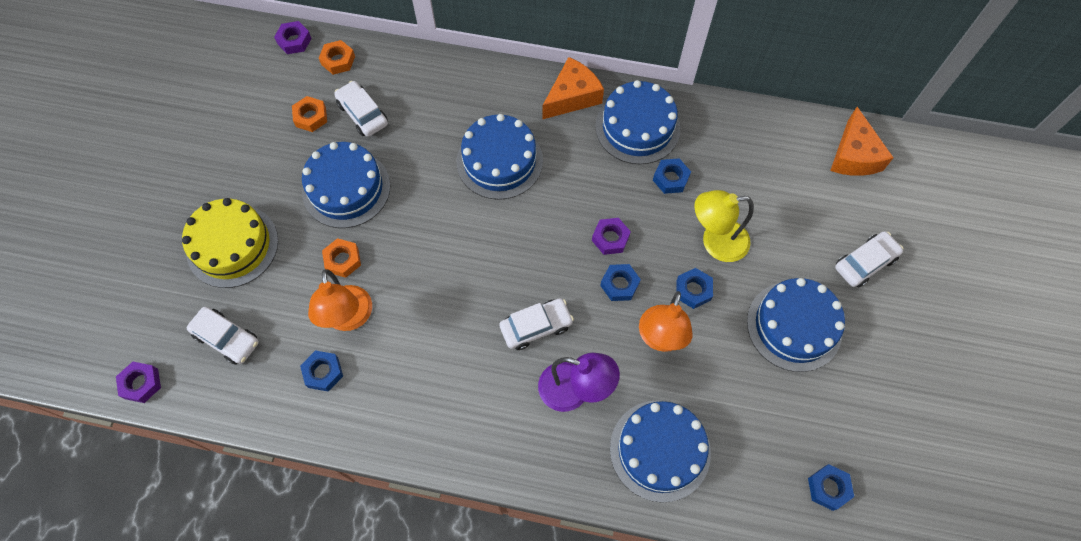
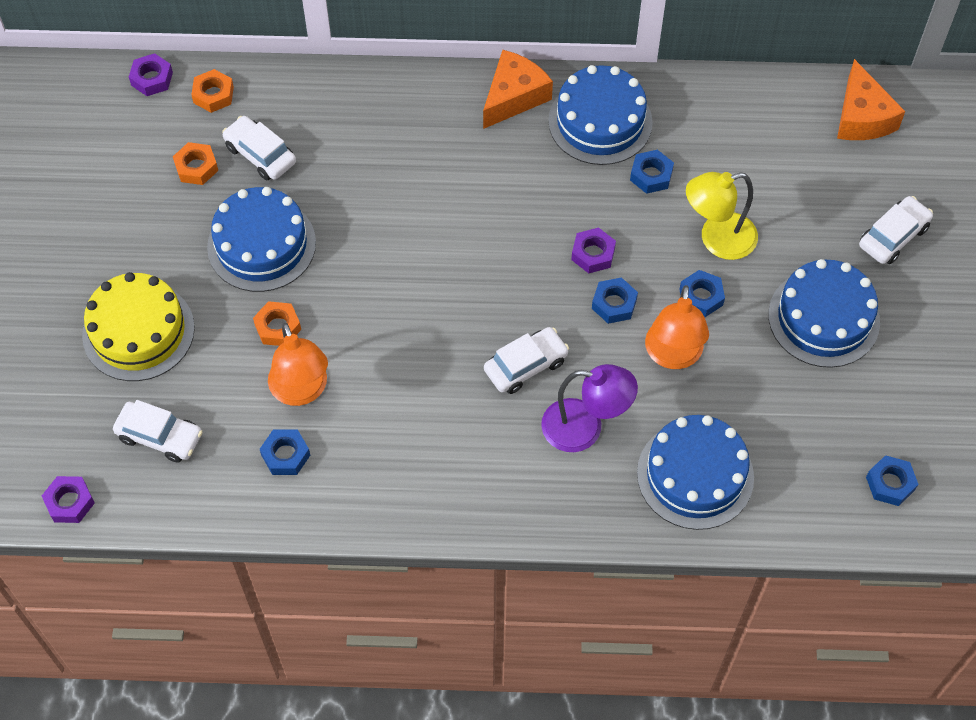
camera: 10 degrees left, 5 degrees down
(499, 161) = (441, 185): blue cake -> none

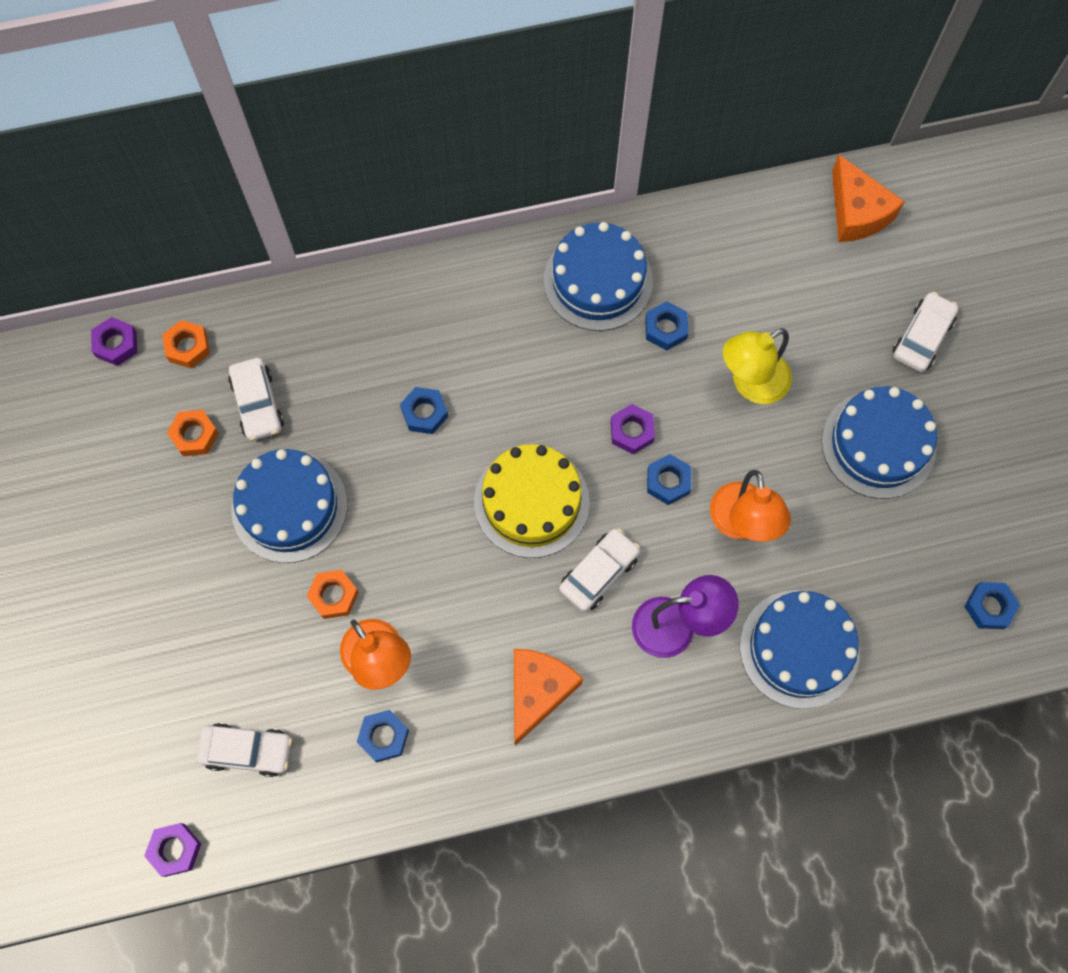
camera: 15 degrees left, 10 degrees up
(138, 331) = (189, 638): yellow cake -> yellow cake (531, 502)
(260, 154) = (258, 404): white car -> white car turned 135 degrees counterclockwise
(514, 97) = (502, 274): orange cheese -> orange cheese (538, 691)
(701, 297) = (752, 452): blue nut -> blue nut (424, 413)

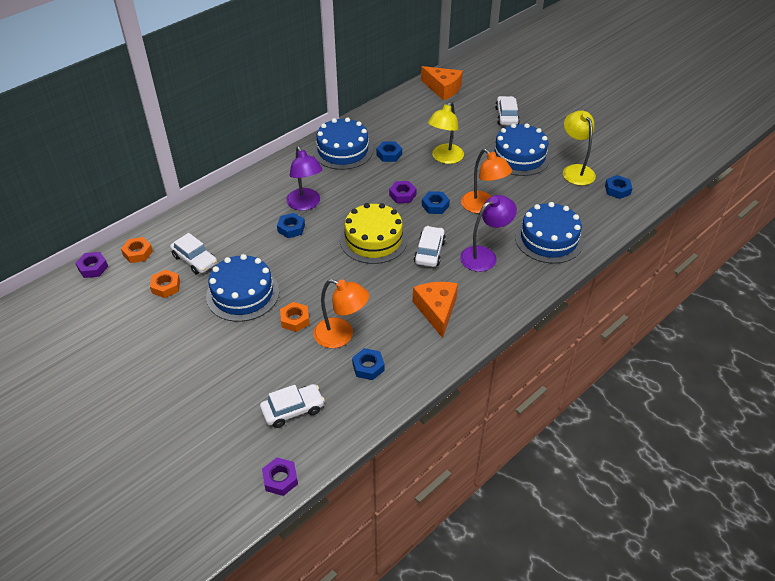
camera: 30 degrees left, 25 degrees down
(473, 373) = (306, 204): none -> purple lamp
(950, 526) = (575, 170): none -> yellow lamp

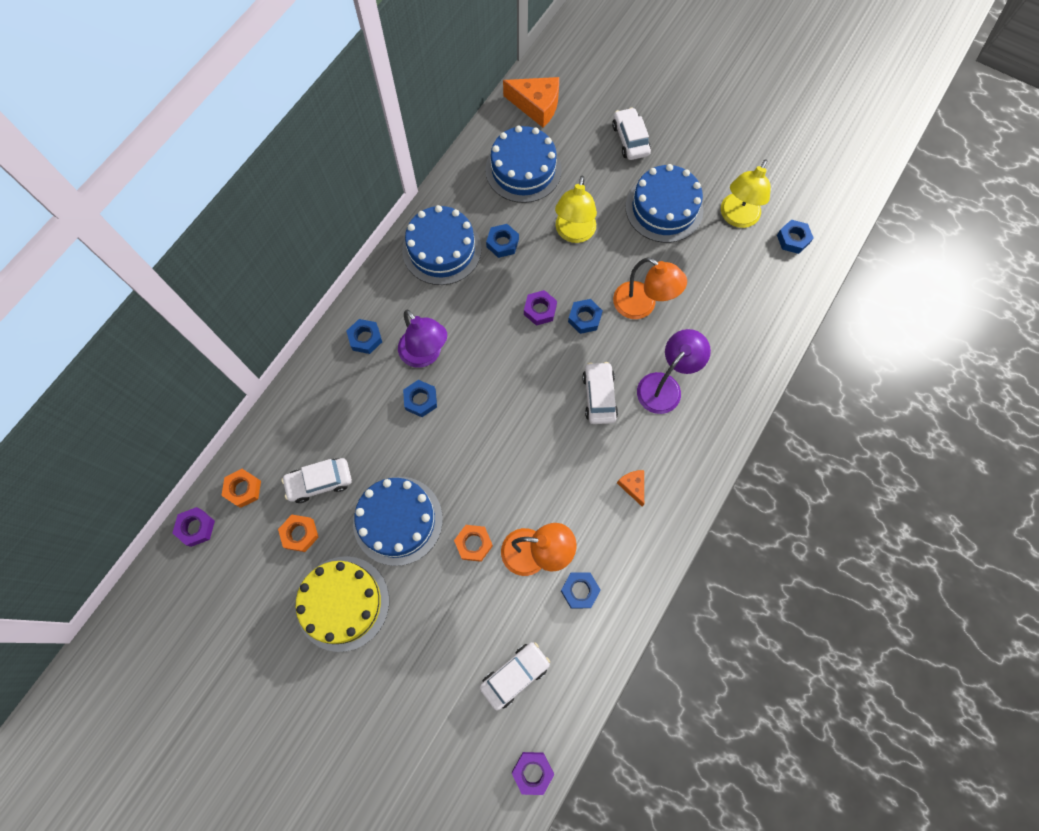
camera: 15 degrees left, 25 degrees up
(195, 260) = (320, 482): white car -> white car turned 135 degrees clockwise
(266, 187) = (365, 338): none -> blue nut
(373, 239) = (527, 393): yellow cake -> yellow cake (343, 603)
(436, 310) = (633, 486): orange cheese -> orange cheese, size x0.52
(549, 239) = (732, 340): blue cake -> blue cake (523, 170)
(575, 170) = (736, 218): yellow lamp -> yellow lamp turned 120 degrees counterclockwise

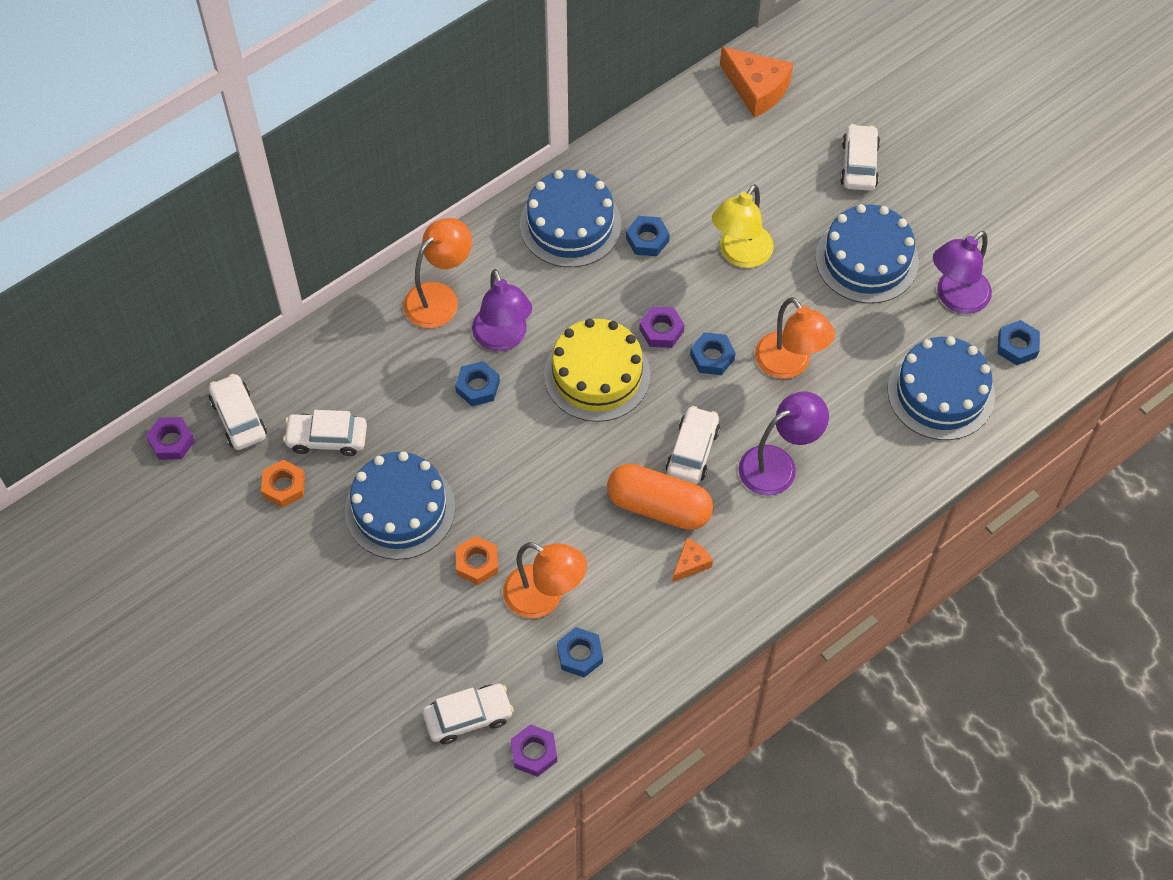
camera: 20 degrees right, 10 degrees down
(243, 489) = (238, 418): orange nut -> white car
(343, 603) = (304, 575): yellow cake -> yellow cake (597, 375)
(365, 338) = (439, 297): blue nut -> orange lamp
(523, 170) = (708, 161): blue cake -> blue cake (941, 393)
(532, 772) = (447, 823): purple nut -> purple nut (534, 752)
(592, 449) = (659, 506): none -> orange capsule
(633, 486) = (691, 563): orange cheese -> orange cheese turned 45 degrees clockwise
(736, 218) = (955, 298): yellow lamp -> purple lamp

